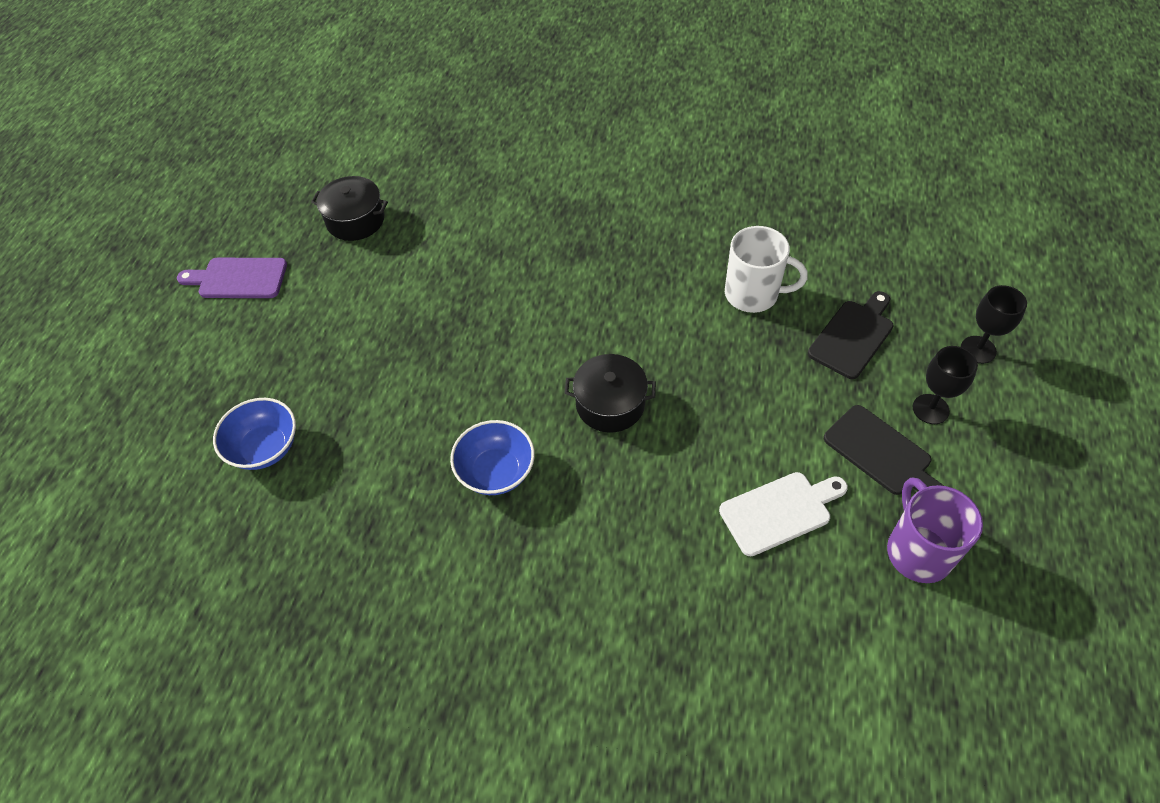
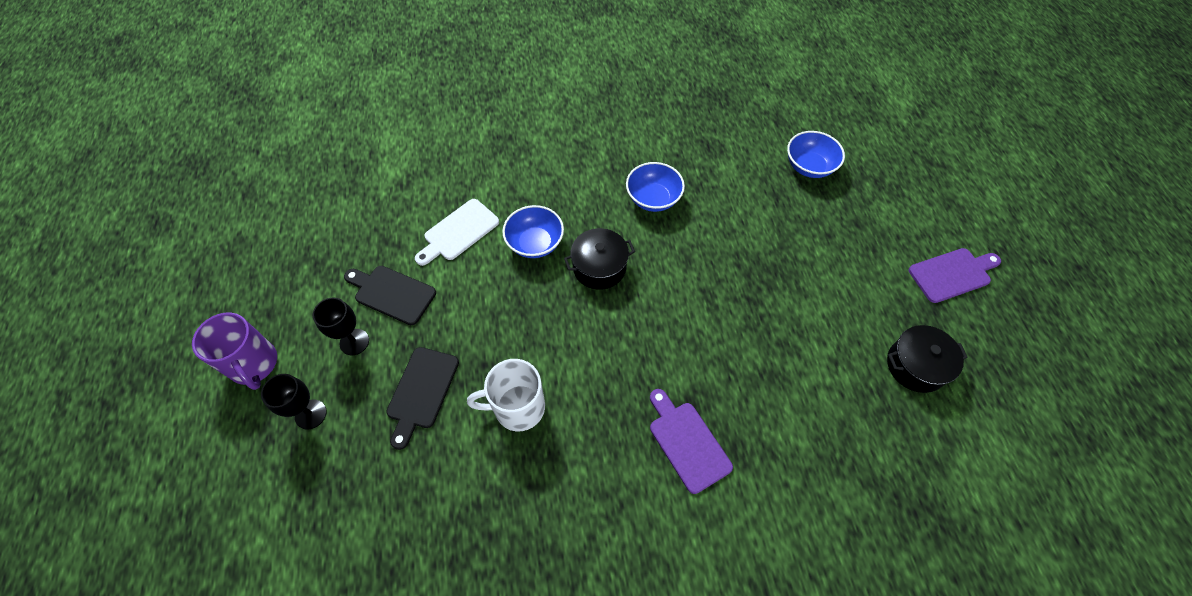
camera: 155 degrees right, 5 degrees up
(602, 226) = (687, 442): none -> purple cutting board
(679, 461) = (535, 243): none -> blue bowl
(918, 551) = (365, 235): purple mug -> purple mug (254, 364)

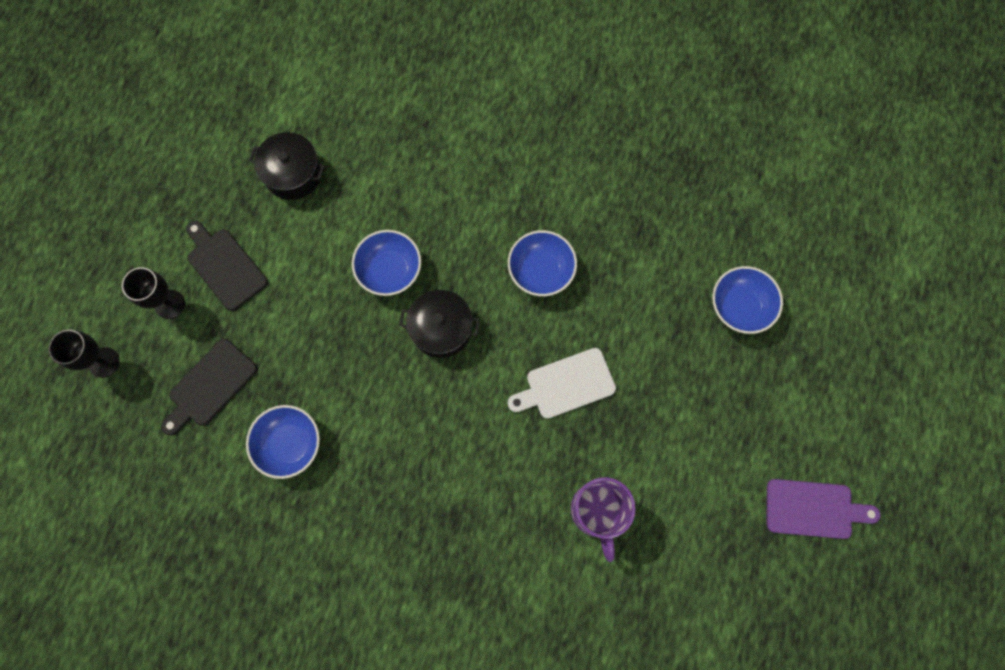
camera: 25 degrees right, 15 degrees up
(254, 364) = (72, 286): purple mug -> purple mug (597, 511)
(459, 232) = (319, 223): white cutting board -> white cutting board (566, 385)
(518, 407) = (290, 444): white mug -> blue bowl
(687, 442) = (429, 554): purple cutting board -> none
(915, 365) = (702, 587): black pot -> black pot (293, 174)

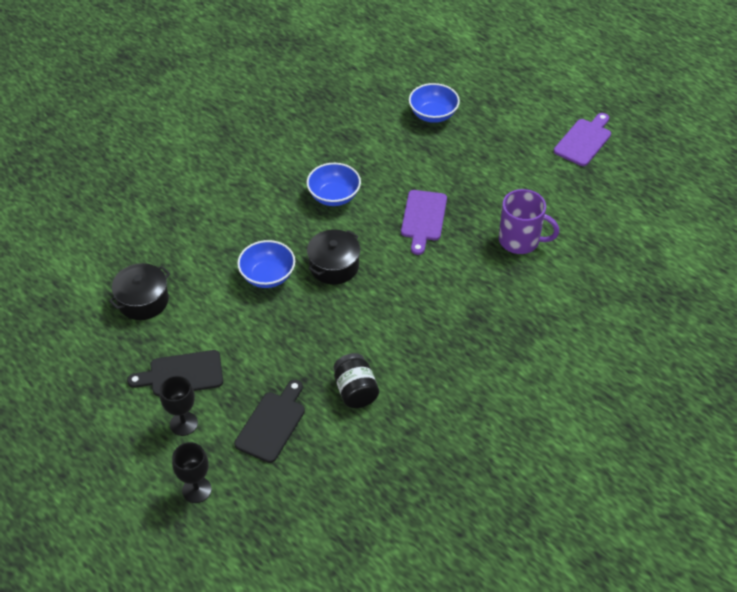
camera: 60 degrees left, 25 degrees down
(210, 386) = (272, 423): black cutting board -> black cutting board turned 135 degrees counterclockwise
(290, 444) = (355, 391): blue bowl -> black jar
(566, 385) = (423, 218): white cutting board -> purple cutting board

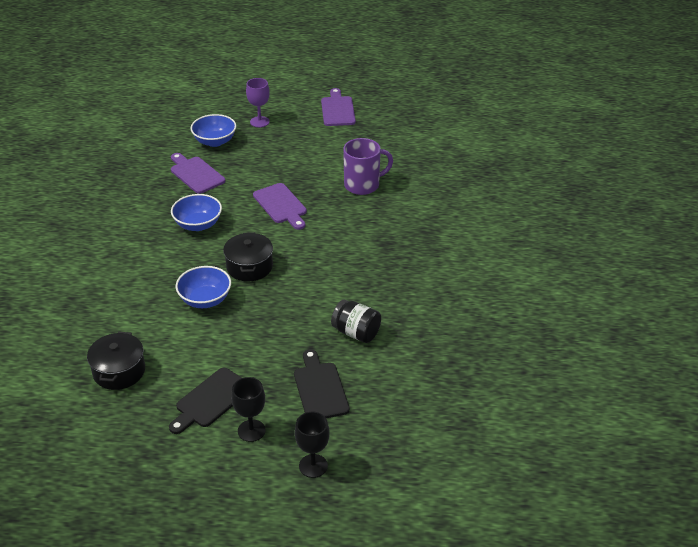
camera: 40 degrees left, 10 degrees down
(383, 141) = (196, 174): none -> purple cutting board
(495, 114) = (259, 122): none -> purple goblet

